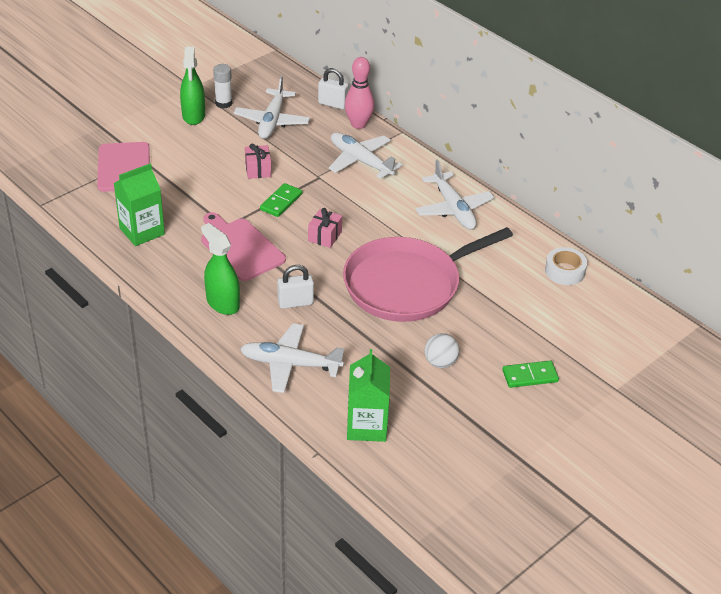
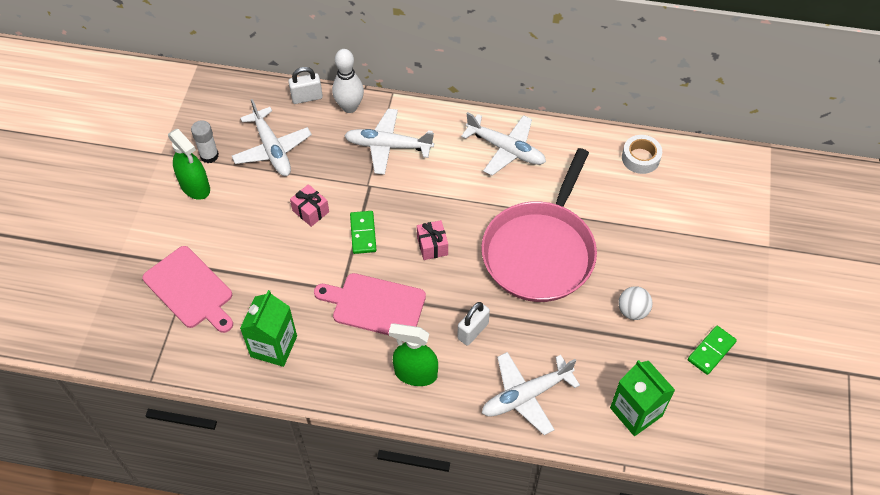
camera: 35 degrees left, 15 degrees up
(358, 124) = (349, 107): pink bowling pin -> white bowling pin
(530, 376) = (704, 277): green domino -> green domino (711, 351)

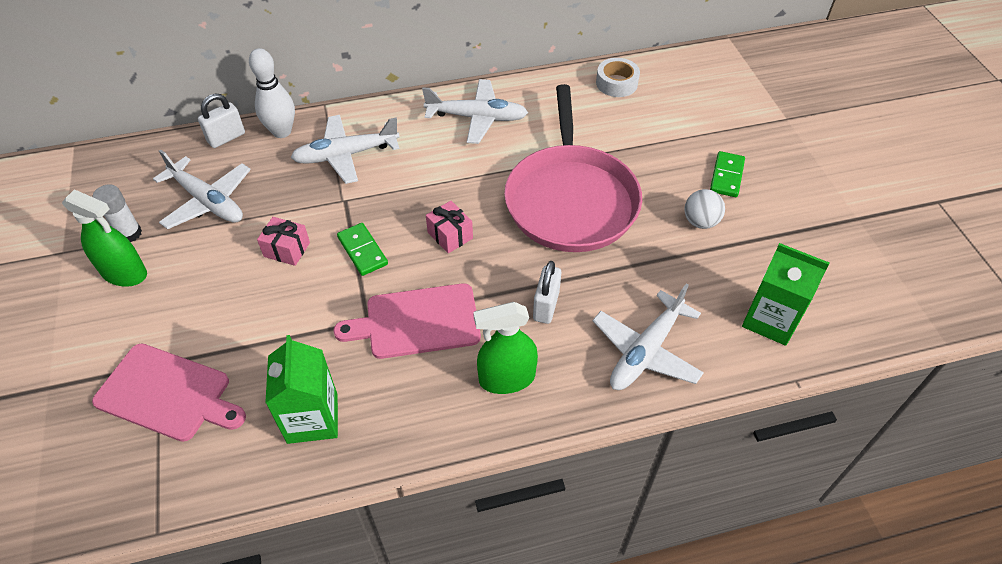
camera: 25 degrees left, 5 degrees down
(711, 351) = (801, 230): green domino -> green domino (727, 176)

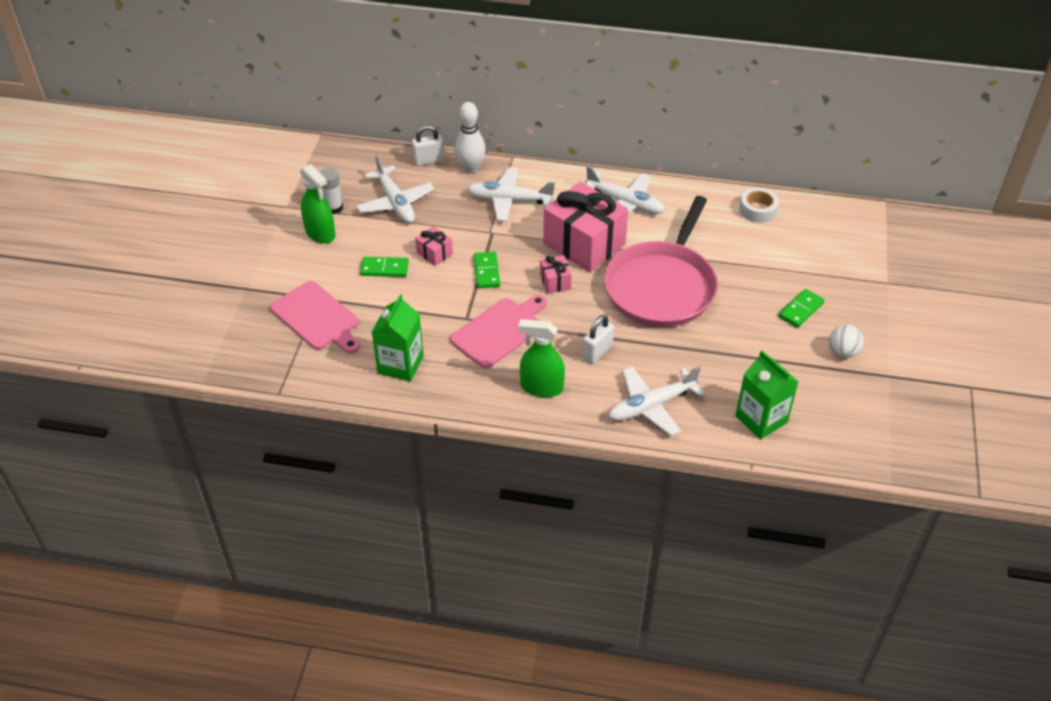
camera: 25 degrees right, 5 degrees down
(231, 292) = (384, 269): none -> green domino
(417, 322) = (500, 331): pink cutting board -> pink cutting board turned 120 degrees clockwise
(458, 179) = (584, 244): none -> pink gift
(700, 222) = (754, 335): white ball -> white ball (843, 352)

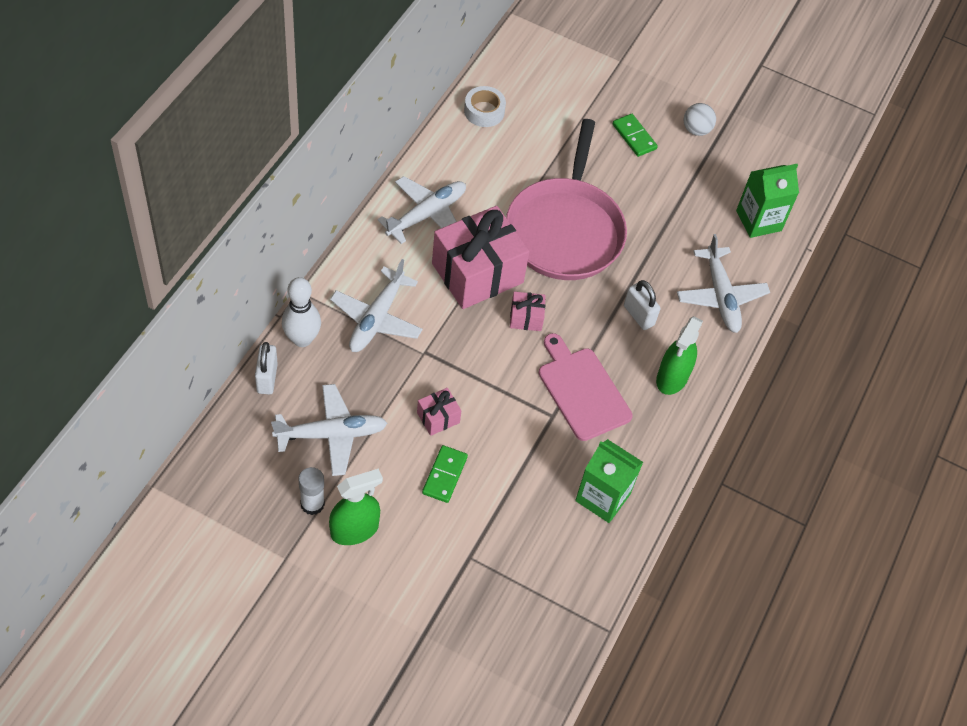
camera: 80 degrees left, 10 degrees up
(317, 318) = (502, 565): pink cutting board -> none
(486, 271) = (487, 375): green domino -> none
(662, 286) = (565, 230): pink pan -> pink pan turned 60 degrees clockwise

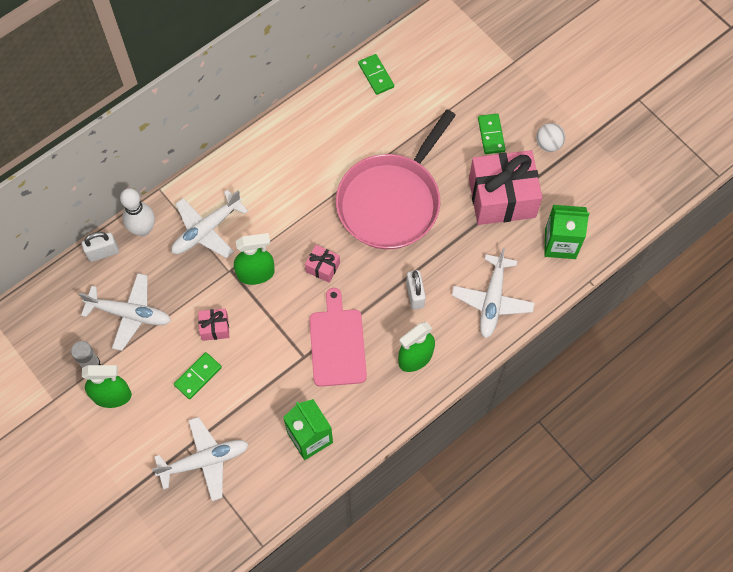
camera: 30 degrees right, 10 degrees up
(267, 378) = (103, 252): white padlock -> white padlock turned 45 degrees clockwise
(426, 215) = (286, 154): white plane -> white plane (204, 461)
(455, 346) = (256, 273): none -> green spray bottle
(477, 273) = (302, 216): pink gift -> pink gift (502, 198)
(484, 111) = (376, 75): white tape -> green domino

